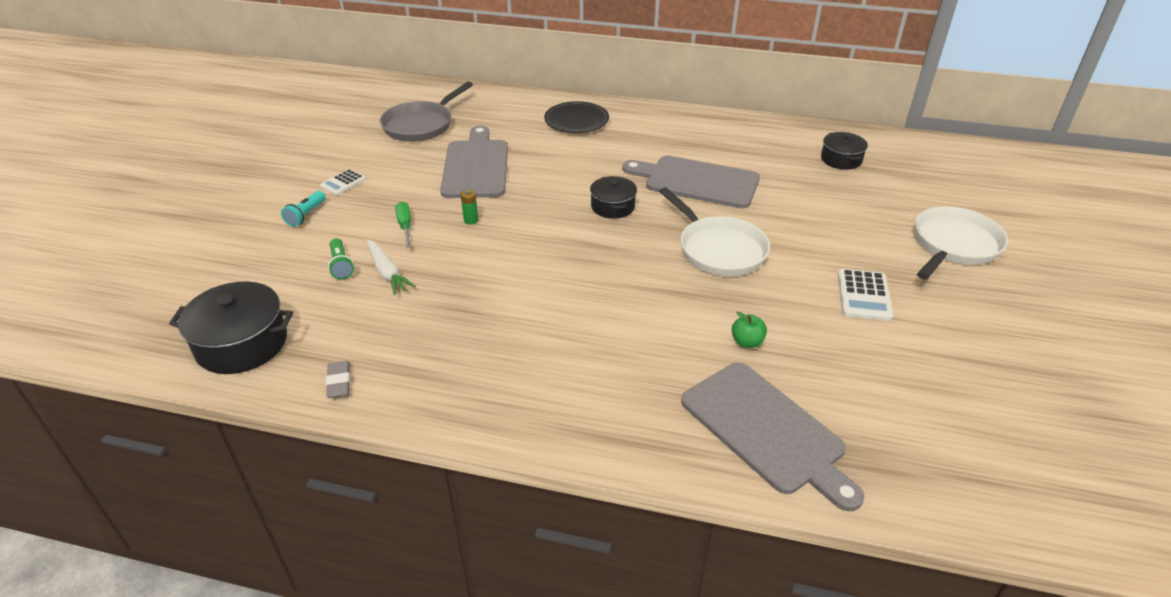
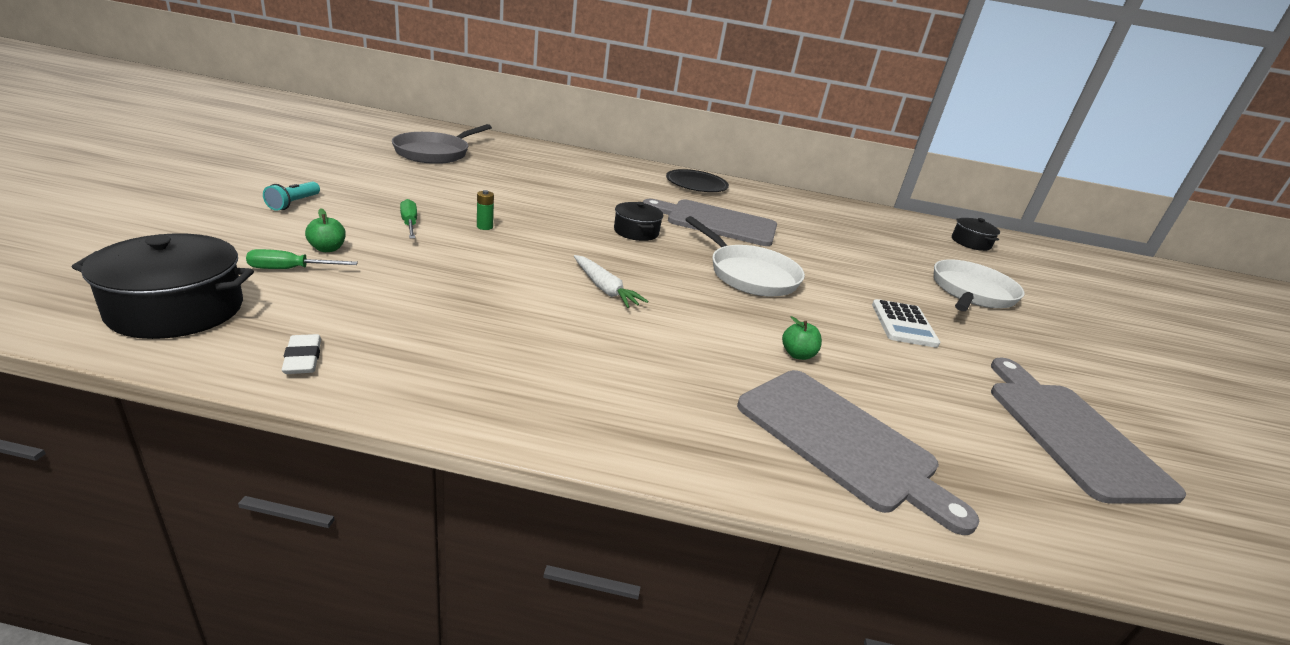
camera: 10 degrees left, 10 degrees down
(316, 292) = (290, 269): none -> green screwdriver
(339, 382) = (303, 358): grey eraser -> white eraser
(341, 266) = (327, 249): green flashlight -> green apple
(343, 183) = (343, 183): white calculator -> none
(387, 272) = (383, 260): white carrot -> white carrot (605, 289)
(476, 166) = (491, 187): grey cutting board -> grey cutting board (1071, 434)
(576, 121) = (593, 168): black plate -> black plate (696, 184)
(841, 159) = (846, 222): black pot -> black pot (970, 243)

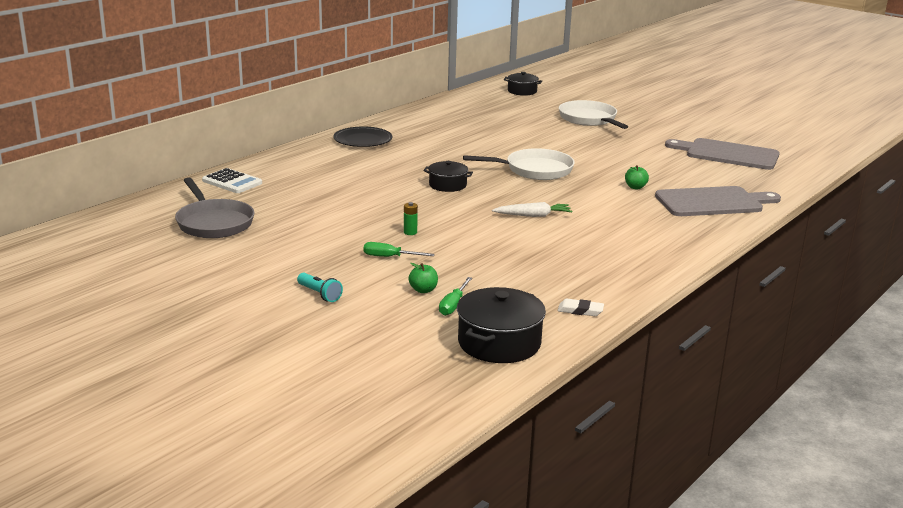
camera: 55 degrees left, 5 degrees down
(717, 222) = (445, 155): grey cutting board -> none
(903, 324) = (616, 151): white calculator -> white calculator (232, 182)

